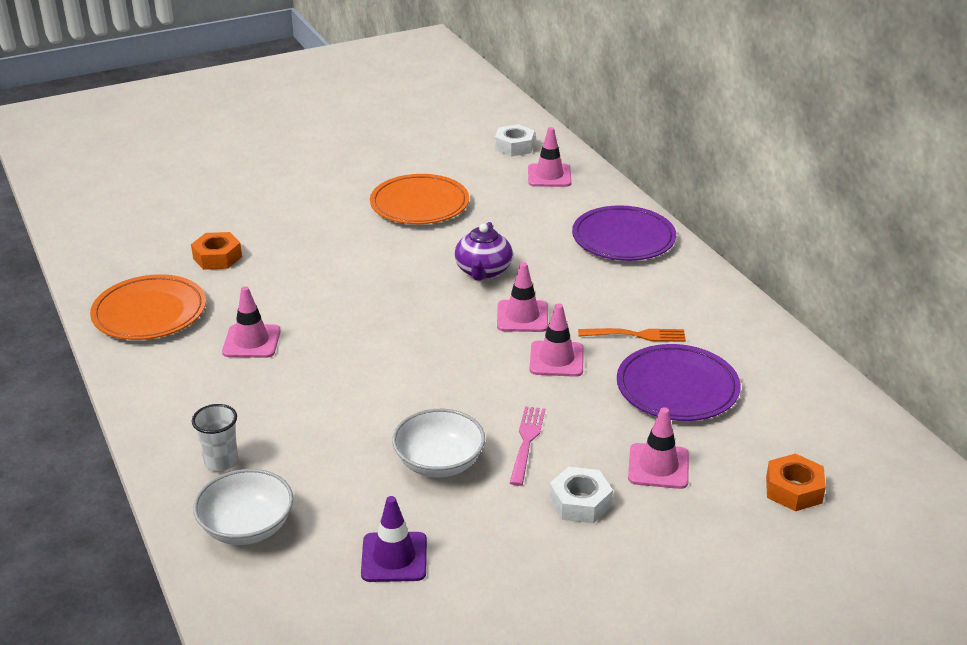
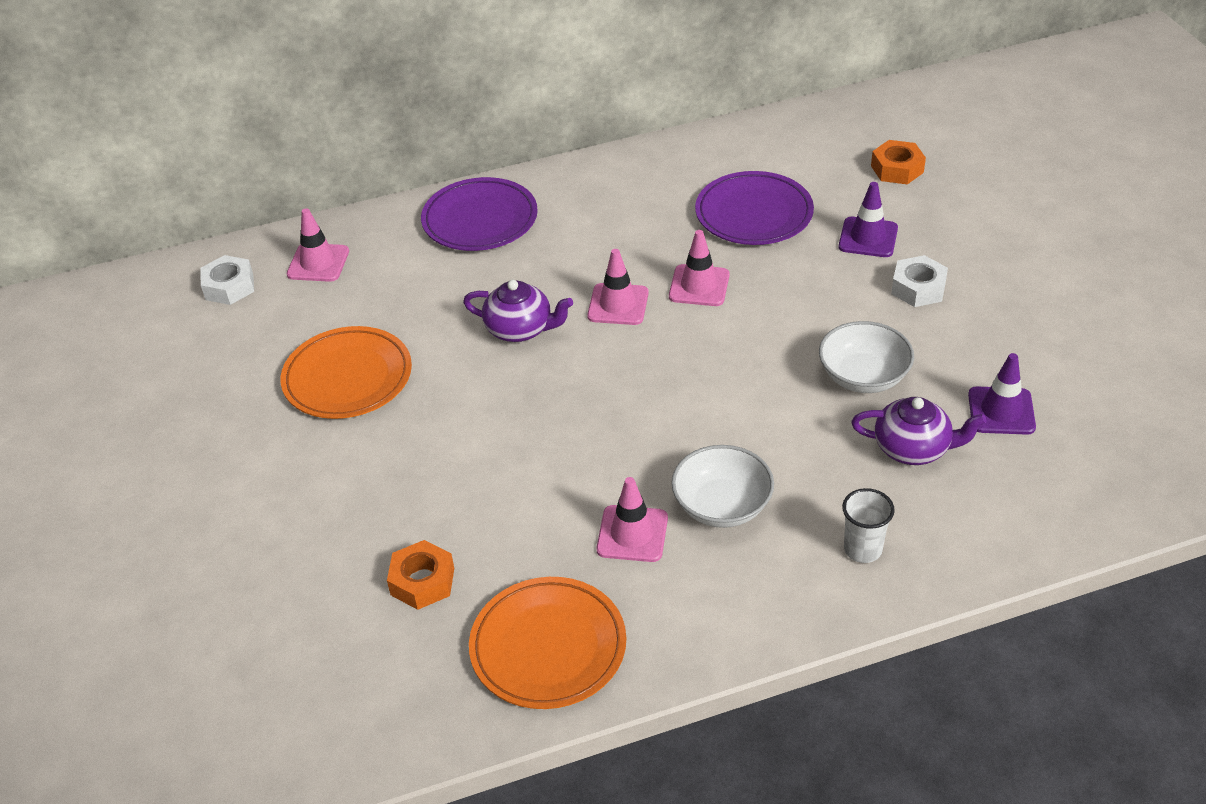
camera: 80 degrees left, 10 degrees up
(247, 527) = (967, 521): white bowl -> white bowl (722, 506)
(342, 494) = (913, 448): none -> purple teapot
(526, 442) = (832, 315): pink fork -> none
(636, 335) = (664, 229): orange fork -> none
(658, 466) = (868, 238): pink traffic cone -> purple traffic cone

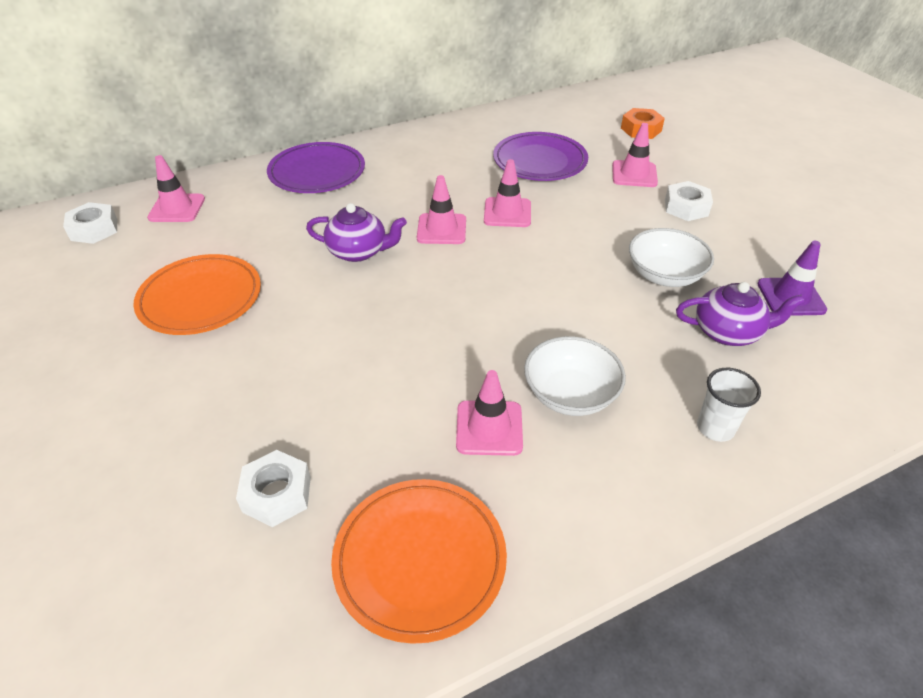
camera: 10 degrees left, 0 degrees up
(422, 581) = (277, 494): orange nut -> white nut
(868, 238) = (634, 174): purple traffic cone -> pink traffic cone

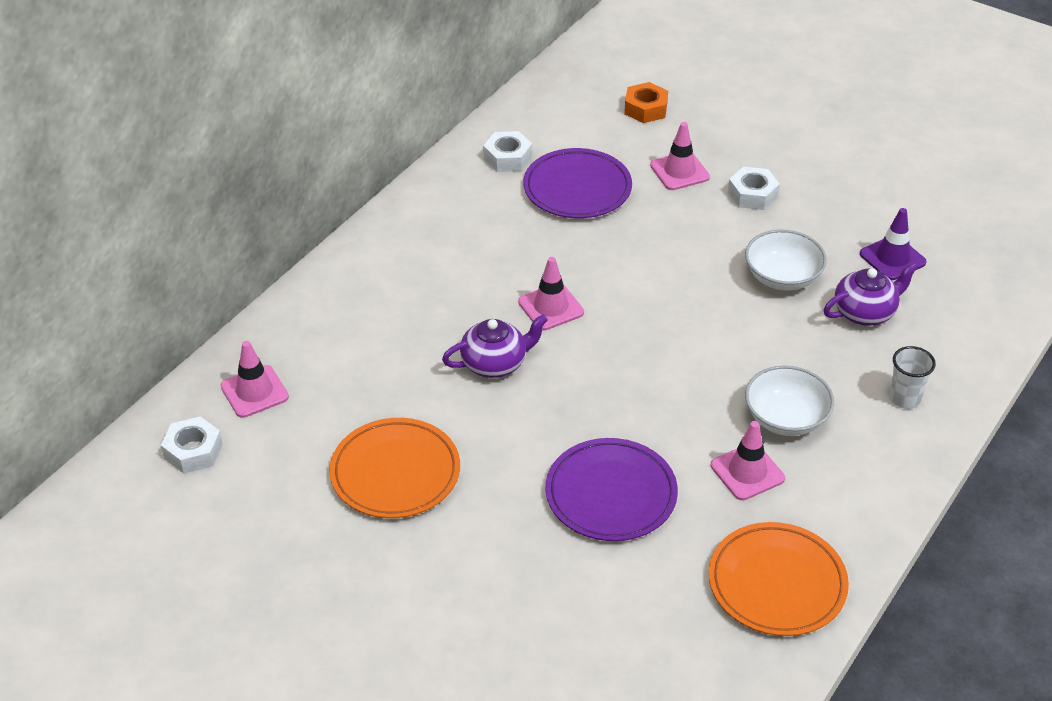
camera: 30 degrees left, 0 degrees up
(277, 494) = (636, 592): white nut -> white nut (507, 158)
(317, 172) = (359, 290): purple plate -> purple plate (611, 494)
(507, 213) = (596, 264): pink traffic cone -> none

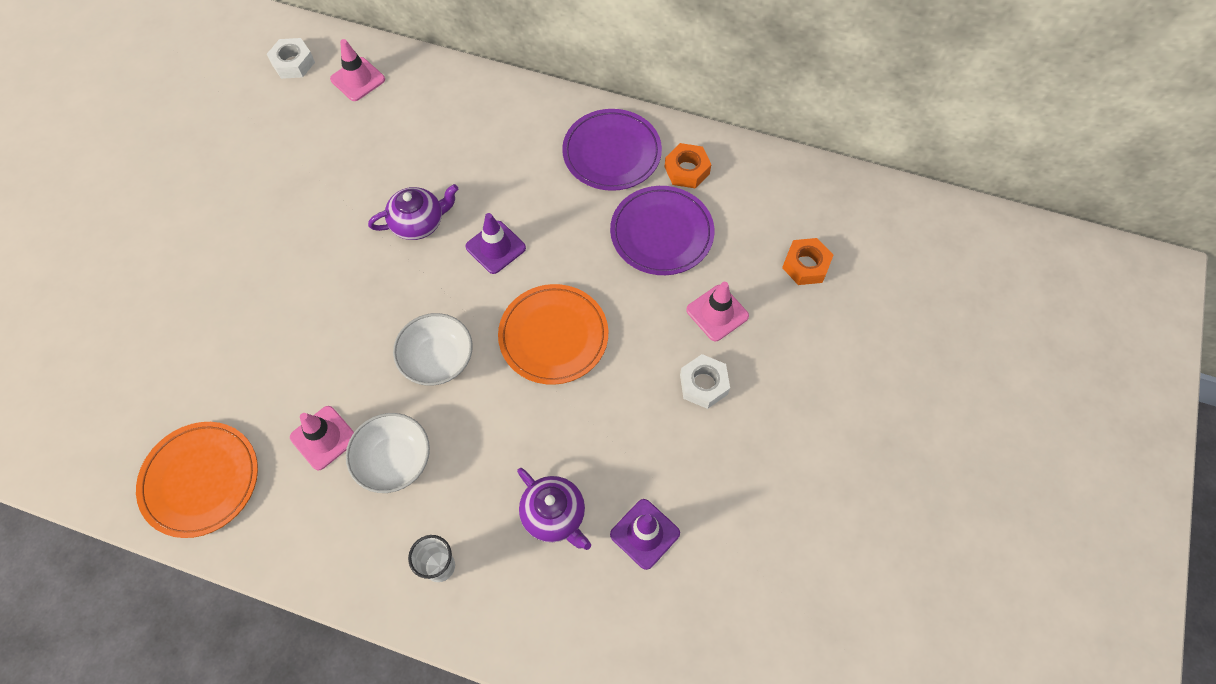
camera: 75 degrees right, 20 degrees up
(395, 473) = (289, 187): orange plate -> orange plate (553, 336)
(495, 363) = (418, 223): purple teapot -> purple teapot turned 75 degrees counterclockwise
(507, 158) = (687, 170): white nut -> orange nut
(551, 307) = (495, 247): pink traffic cone -> purple traffic cone
(611, 494) = (285, 337): purple plate -> purple plate (612, 153)
(782, 277) = (586, 430): white bowl -> white bowl (437, 359)

